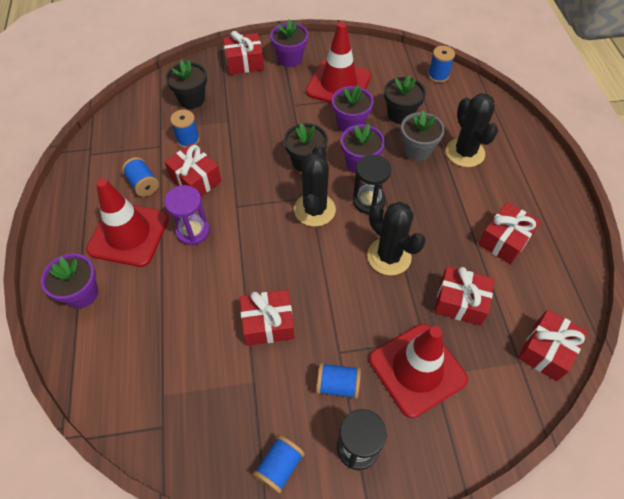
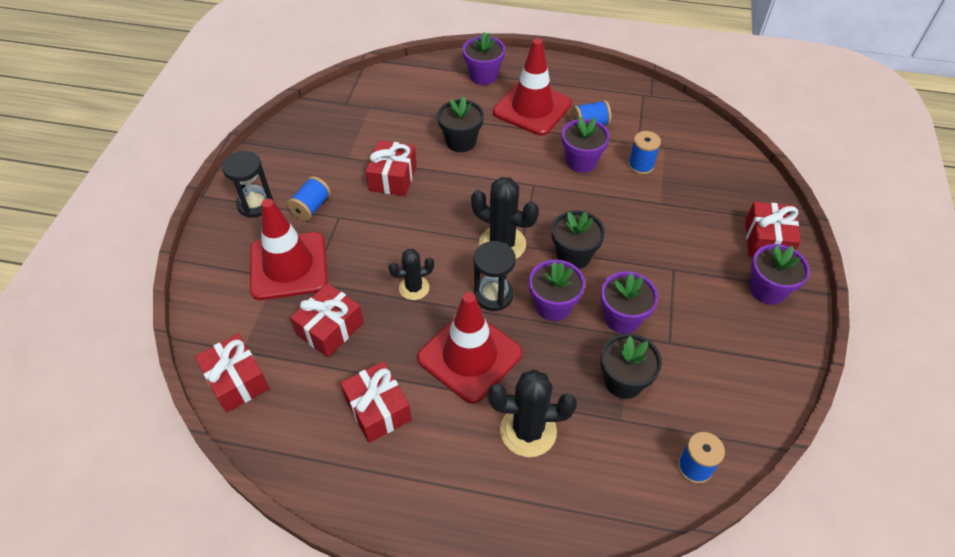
camera: 110 degrees right, 5 degrees down
(192, 99) = (706, 179): black flower pot -> black flower pot (461, 141)
(193, 231) = (516, 148): purple hourglass -> none
(195, 179) = (581, 161): red gift -> purple flower pot
(279, 466) = (275, 157): blue spool -> none
(338, 84) = (702, 329): red traffic cone -> red traffic cone (469, 356)
(389, 256) = (414, 288): black cactus -> black cactus, size x0.61
(417, 150) = (552, 375): grey flower pot -> none

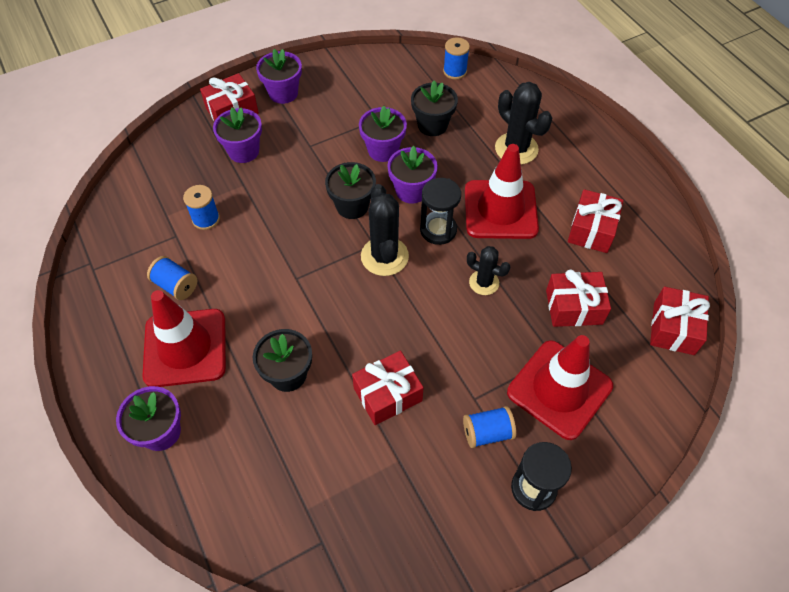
camera: 130 degrees left, 5 degrees up
(581, 161) = (235, 262): purple flower pot -> purple flower pot (243, 151)

